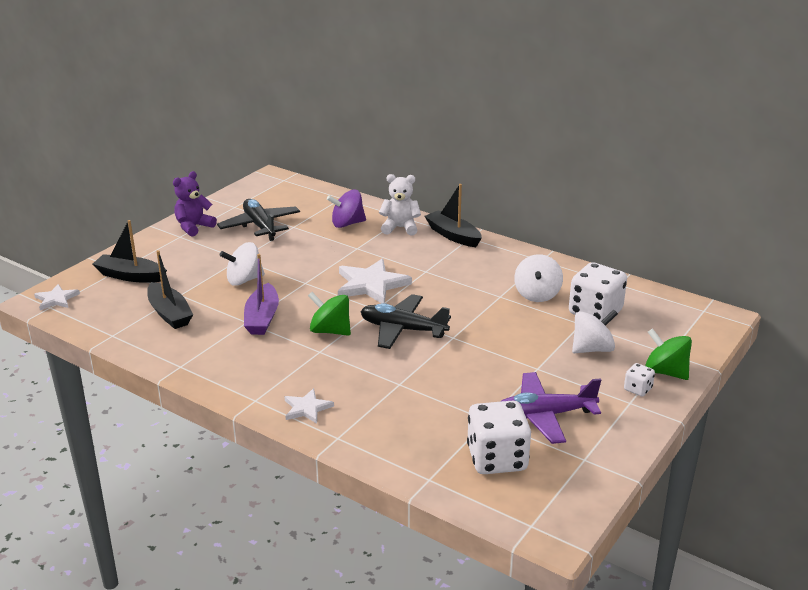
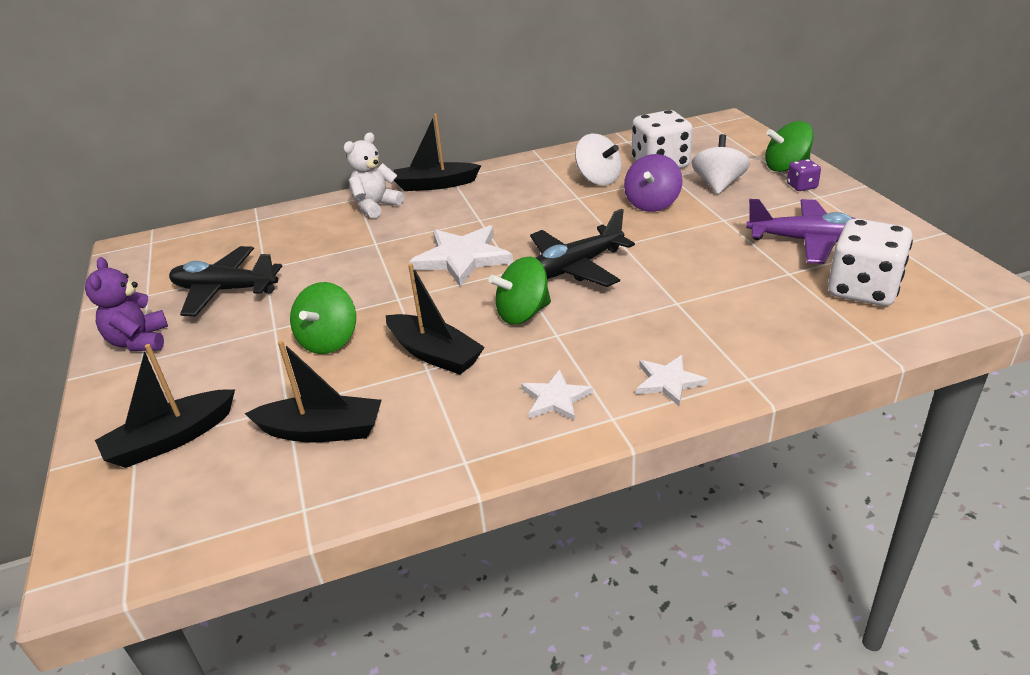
camera: 50 degrees left, 5 degrees up
(56, 299) = (115, 545): white star -> white star (555, 398)
(244, 280) = (329, 341): white spinning top -> green spinning top
(262, 318) = (435, 354): purple boat -> black boat
(347, 224) = (317, 233): purple spinning top -> purple spinning top (652, 204)
(544, 415) = (807, 241): purple plane -> purple plane turned 105 degrees counterclockwise
(638, 389) = (802, 186): white dice -> purple dice

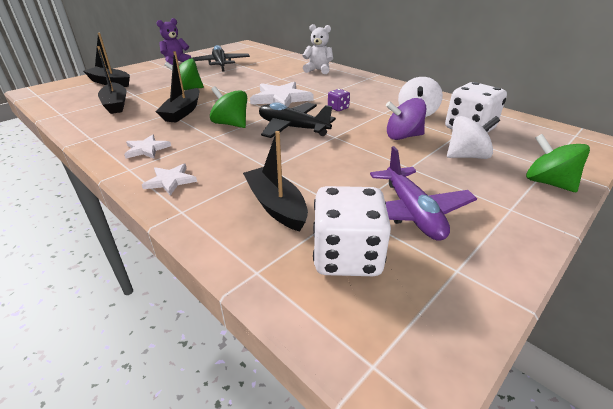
camera: 60 degrees right, 0 degrees up
(435, 185) = (356, 76): black boat -> black boat (276, 205)
(802, 186) = (518, 196): purple dice -> purple dice (338, 108)

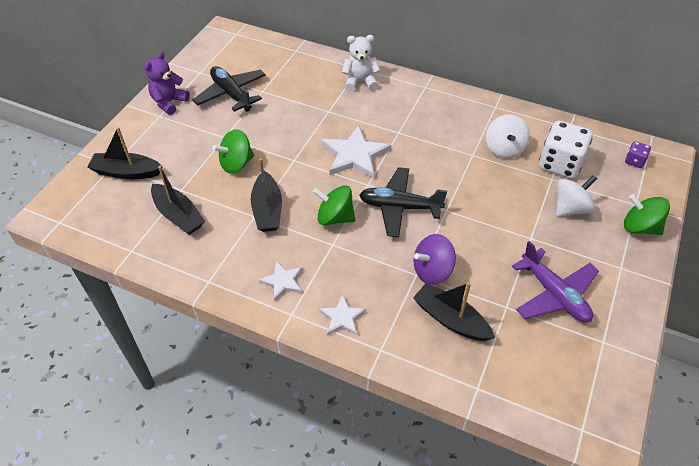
camera: 20 degrees left, 15 degrees up
(338, 108) = (424, 159): purple dice -> purple dice (634, 161)
(347, 256) = (529, 353): white dice -> none
(403, 136) = (507, 193): purple spinning top -> purple spinning top (432, 271)

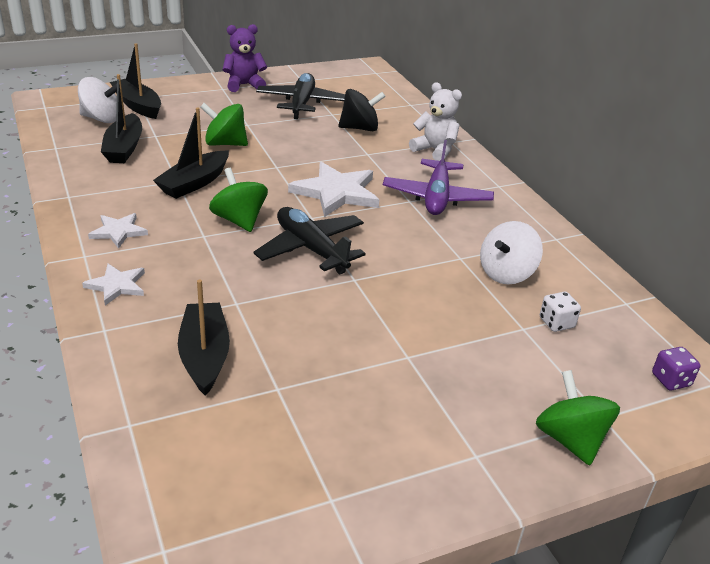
camera: 40 degrees right, 15 degrees down
(295, 92) = (360, 128): none -> black spinning top
(432, 271) = (255, 310): purple spinning top -> none
(554, 294) = (348, 417): purple plane -> purple plane (436, 197)
(560, 164) = (556, 323): white dice -> white dice, size x0.47
(570, 208) = (502, 365): white spinning top -> white spinning top (101, 119)

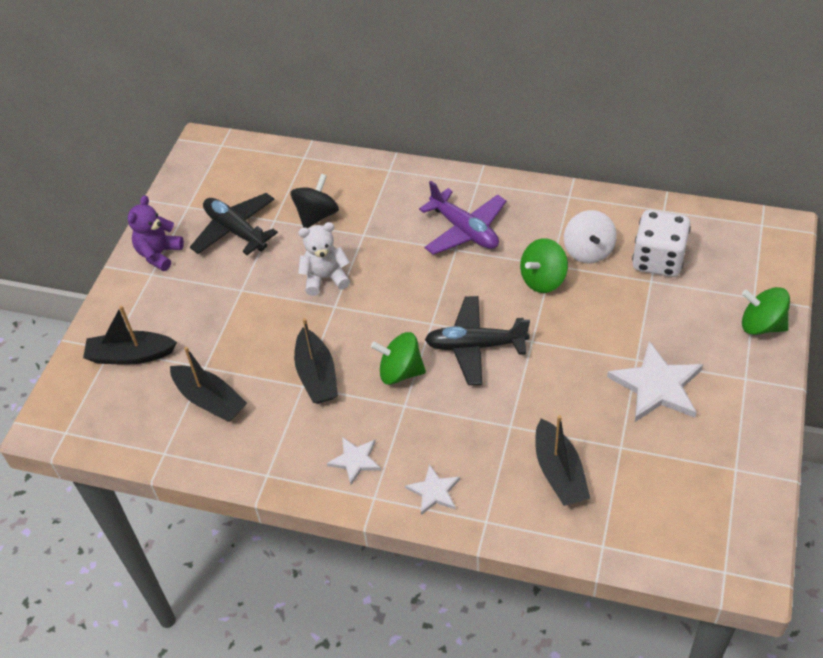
camera: 45 degrees left, 15 degrees up
(101, 119) = (134, 395): white spinning top -> none
(204, 356) = (559, 472): black boat -> black boat turned 135 degrees counterclockwise
(225, 144) = (265, 323): green spinning top -> green spinning top (543, 280)
(336, 192) = (408, 288): white star -> white star (657, 386)
(435, 150) = (395, 189): white teddy bear -> white teddy bear (325, 278)
(556, 323) = (658, 260): white dice -> white dice, size x2.13
(671, 380) = (746, 242): purple dice -> none

